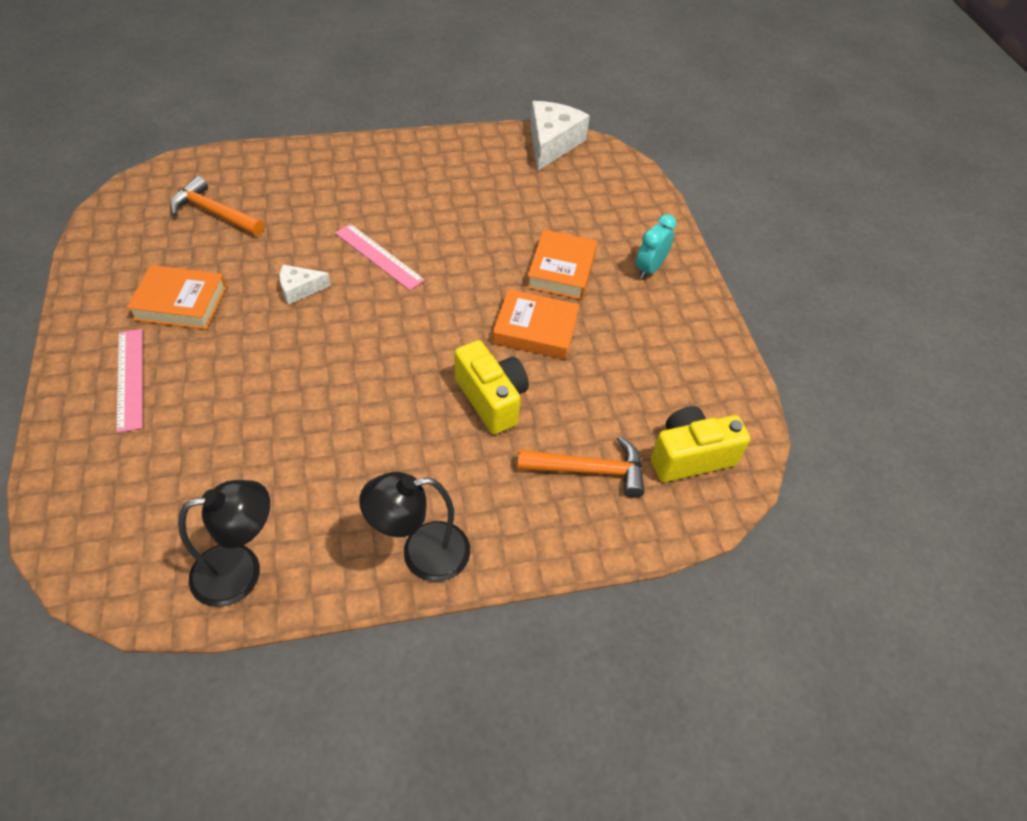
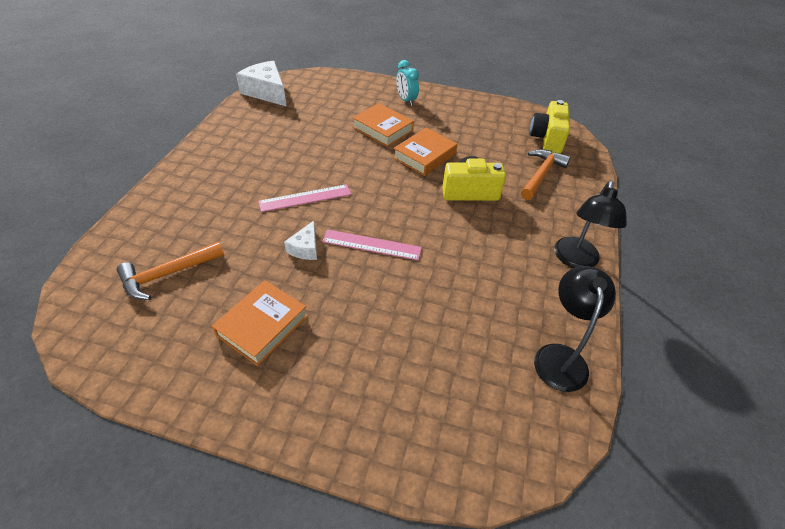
camera: 60 degrees left, 5 degrees down
(130, 378) = (329, 383): pink ruler -> pink ruler (372, 244)

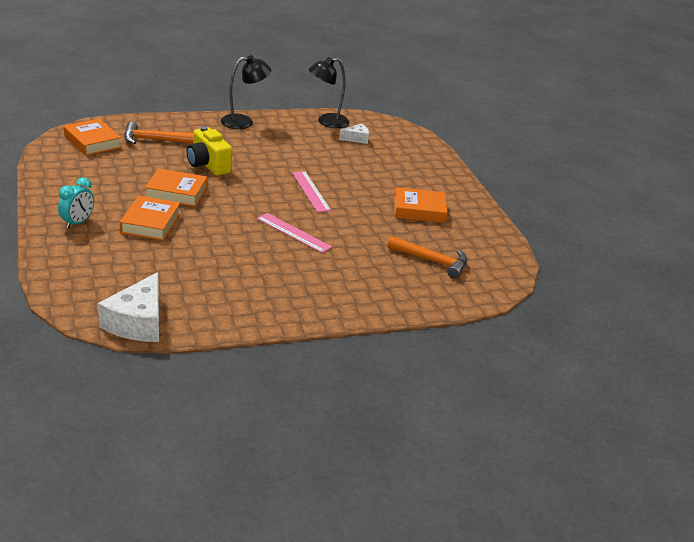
camera: 125 degrees left, 15 degrees down
(305, 248) = (344, 215): white cheese -> white cheese (356, 138)
(547, 139) = (92, 142): yellow camera -> orange book

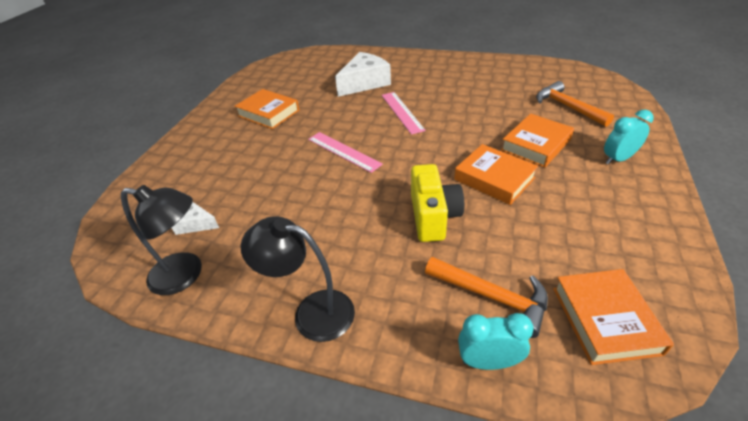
camera: 140 degrees left, 10 degrees up
(138, 322) = (563, 70): white cheese -> white cheese (364, 83)
(147, 122) = (488, 362): none -> turquoise clock
(310, 191) = (343, 151): pink ruler -> pink ruler turned 60 degrees counterclockwise
(432, 261) = (318, 75): orange hammer -> orange hammer (567, 107)

